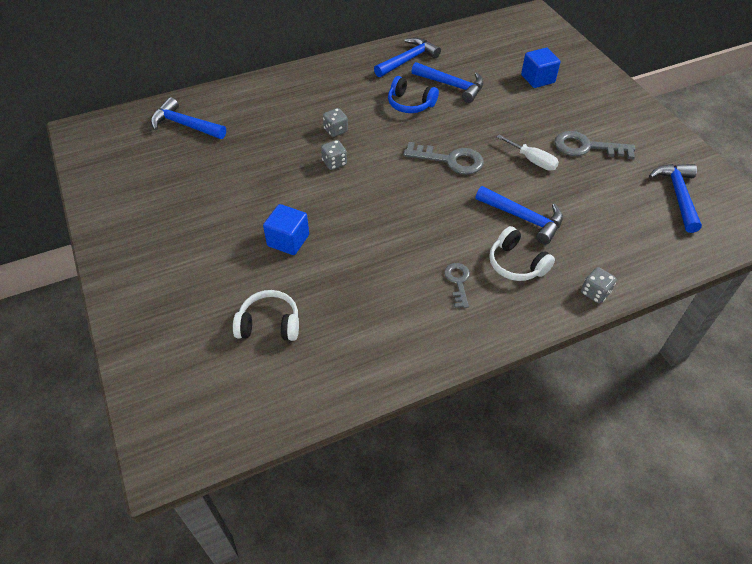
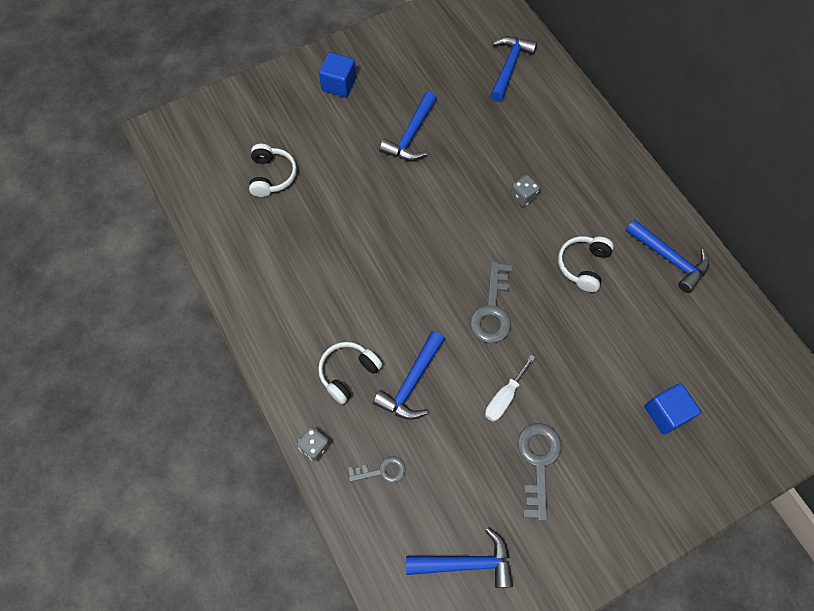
camera: 85 degrees right, 15 degrees up
(288, 240) = (364, 175): blue cube -> blue cube (339, 84)
(334, 163) = (472, 200): grey dice -> none
(410, 104) = (583, 265): blue headphones -> white headphones
(452, 86) = (628, 310): blue hammer -> blue hammer (411, 135)
(458, 282) = (323, 319): grey key -> grey key (382, 471)

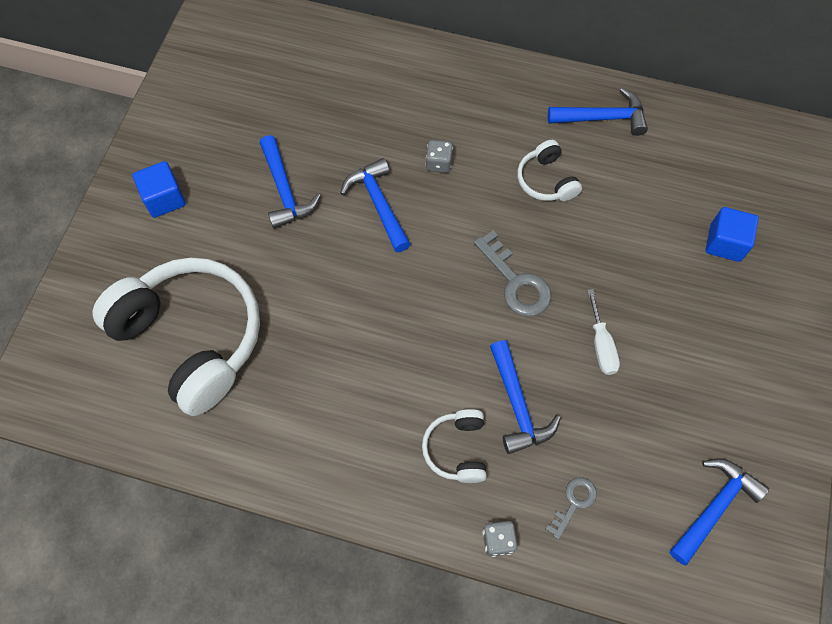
camera: 45 degrees left, 0 degrees up
(272, 176) = (191, 338): white headphones -> white headphones, size x2.21
(509, 67) = (307, 59): blue hammer -> blue hammer (378, 204)
(538, 462) = (680, 372): grey key -> none

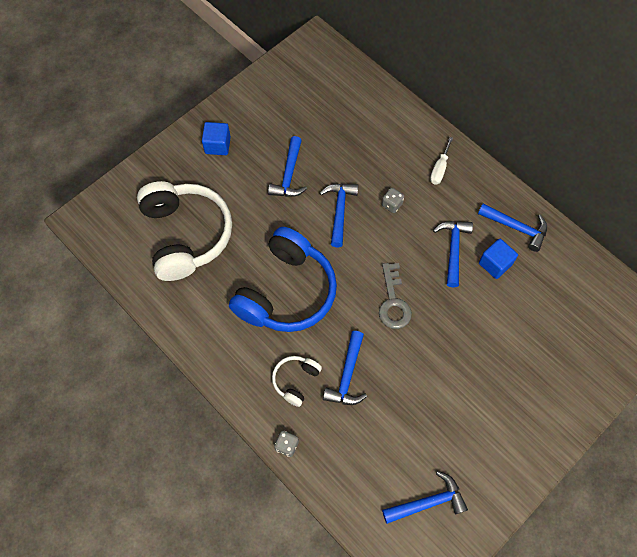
camera: 30 degrees right, 0 degrees up
(373, 341) = (286, 291): none -> blue headphones
(546, 180) = (453, 249): white headphones -> blue hammer
(574, 503) = (344, 450): grey key -> none
(601, 345) = (421, 368): white screwdriver -> white screwdriver (439, 169)
(725, 243) = (544, 348): blue cube -> blue cube (495, 264)

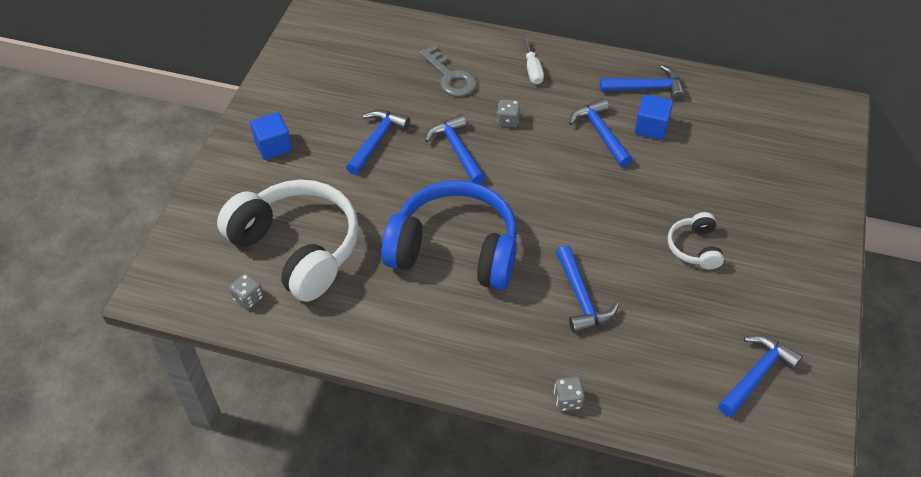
camera: 30 degrees left, 15 degrees down
(134, 257) = (248, 298): none -> grey dice
(286, 291) = (454, 250): blue headphones -> blue headphones turned 75 degrees counterclockwise
(289, 175) = (377, 141): blue hammer -> blue hammer turned 135 degrees counterclockwise
(296, 381) = (529, 331): white headphones -> white headphones (694, 247)
(393, 302) = (577, 207): grey key -> grey key (450, 77)

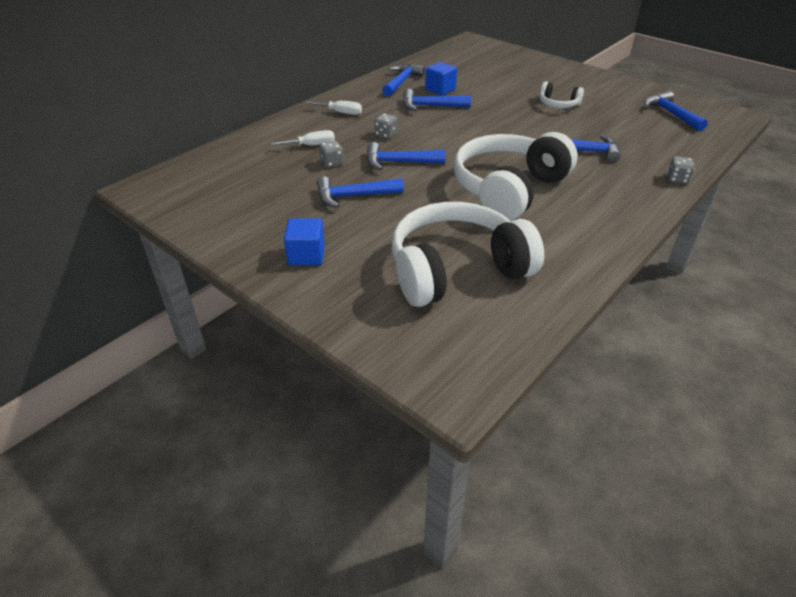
camera: 65 degrees left, 10 degrees down
(248, 298) = (505, 316): grey dice -> grey dice (332, 163)
(377, 141) = (353, 196): blue hammer -> blue hammer turned 60 degrees counterclockwise
(450, 77) = (311, 145): grey key -> white screwdriver
(454, 250) = (509, 189): blue headphones -> white headphones

